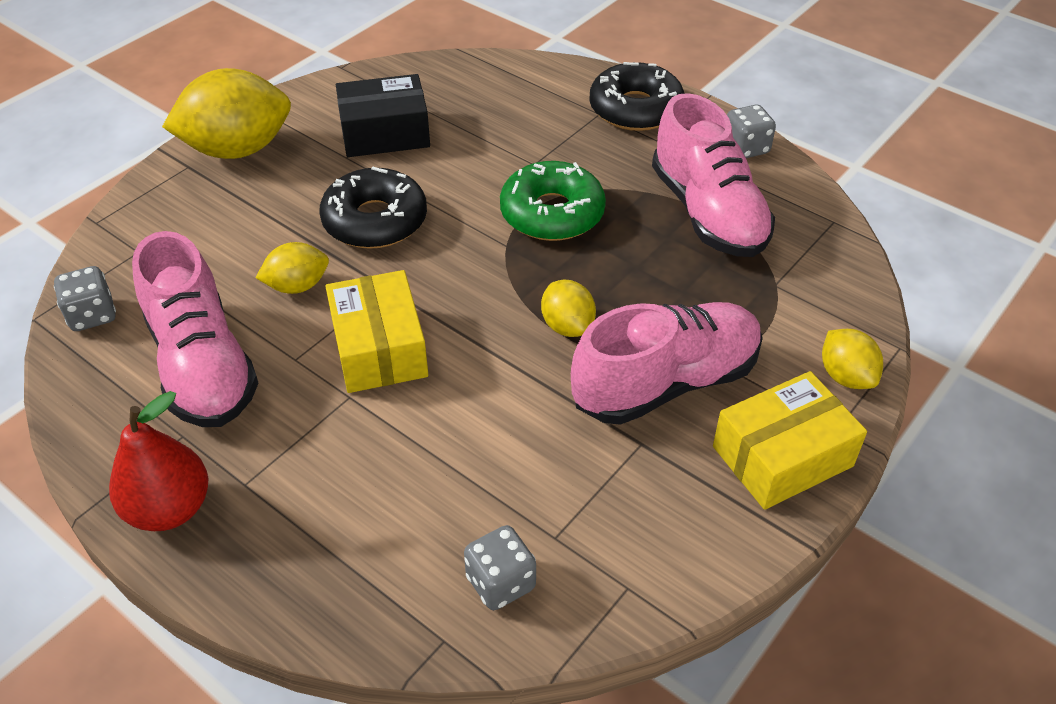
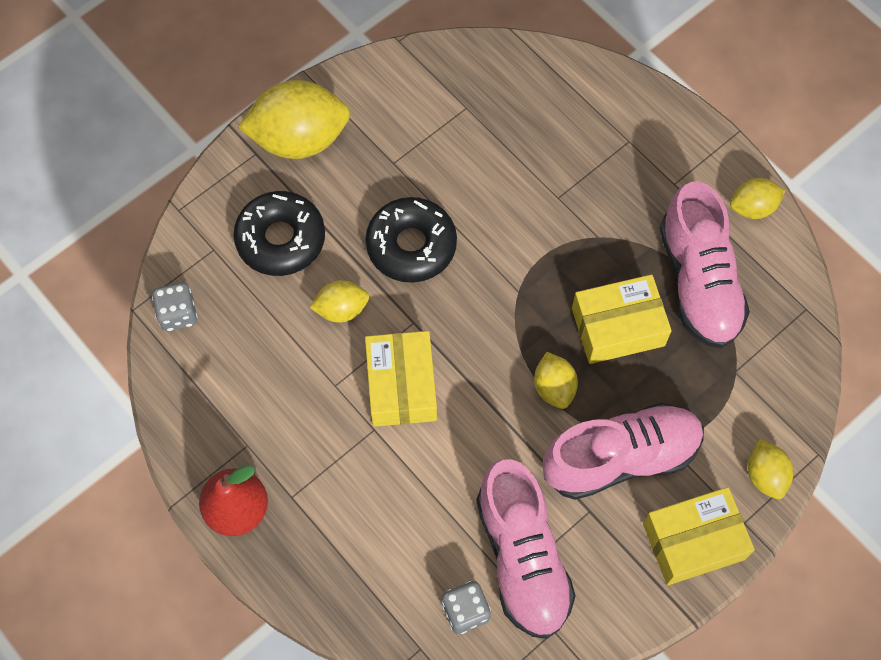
camera: 10 degrees right, 20 degrees up
(202, 365) = (263, 380): pink shoe -> pink shoe (522, 557)
(385, 133) = (430, 138): black box -> none
(552, 213) = (563, 261): green donut -> none
(628, 262) = (618, 327): none -> yellow box
(635, 109) = (663, 141): black donut -> black donut (281, 239)
(746, 148) = (752, 207): grey dice -> yellow lemon

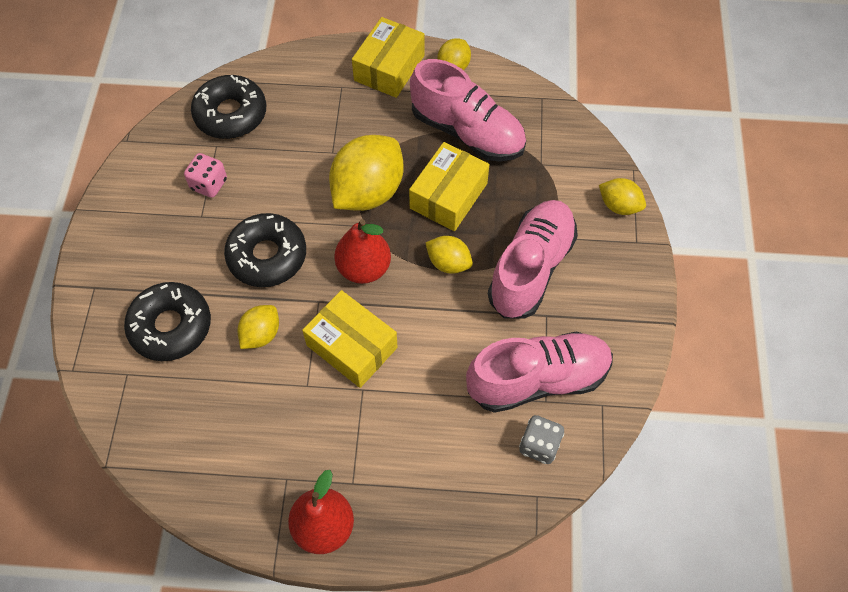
camera: 45 degrees left, 5 degrees down
(178, 314) = (144, 438): grey dice -> none
(299, 139) = (118, 253): yellow lemon -> yellow lemon (368, 192)
(426, 139) = (209, 184): none -> pink dice
(478, 327) = (364, 268): none -> red pear
(506, 87) = (231, 114): none -> black donut
(522, 557) = (538, 380): pink shoe -> pink shoe turned 45 degrees counterclockwise
(693, 541) = (622, 278): yellow box -> yellow box (389, 68)

